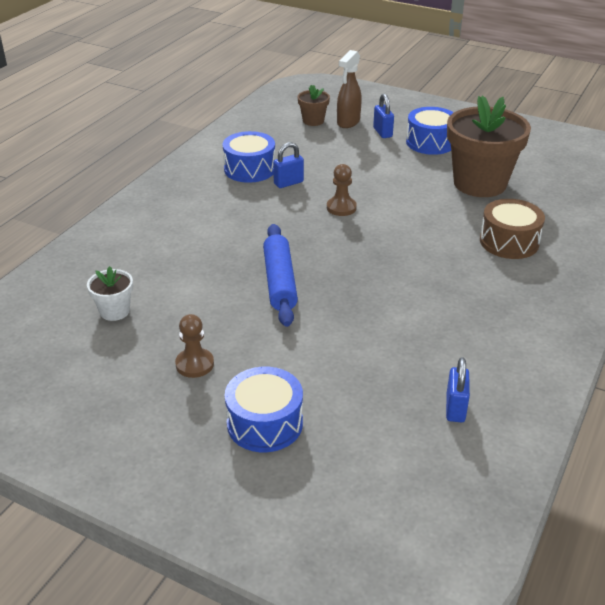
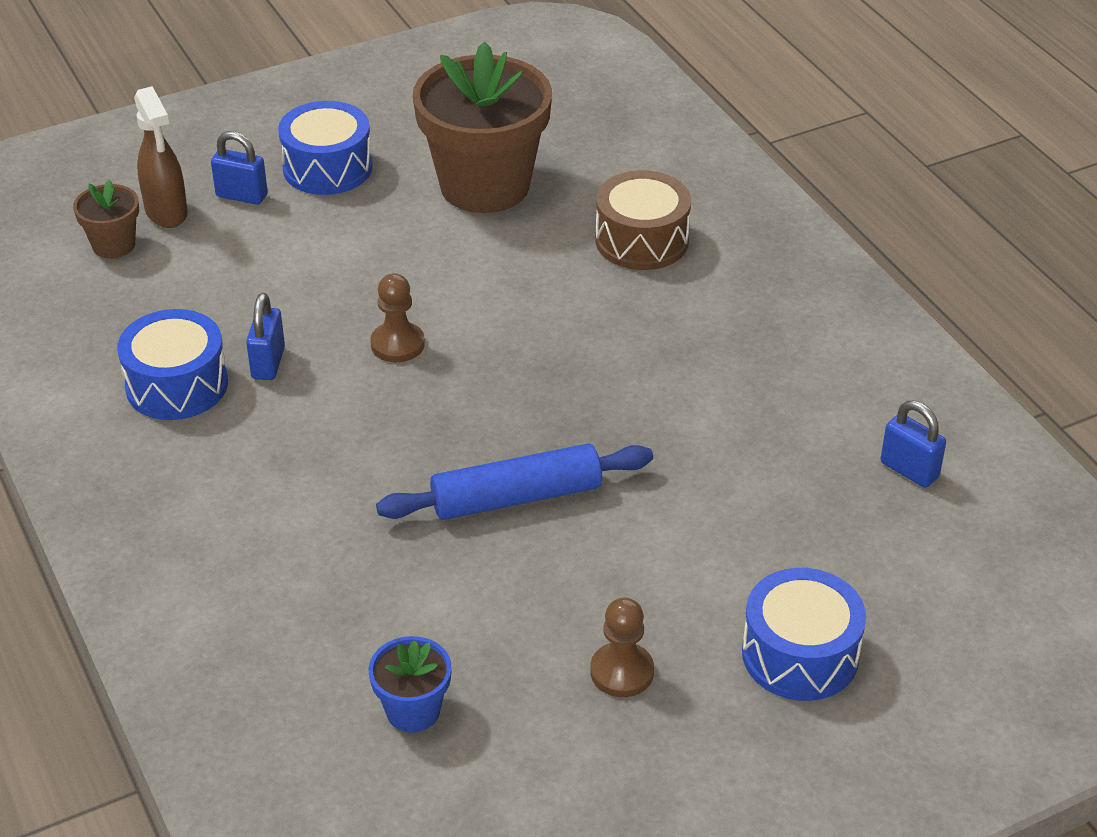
camera: 55 degrees left, 5 degrees up
(115, 311) = (413, 710): white flower pot -> blue flower pot
(280, 282) = (516, 497): blue rolling pin -> blue rolling pin turned 45 degrees counterclockwise

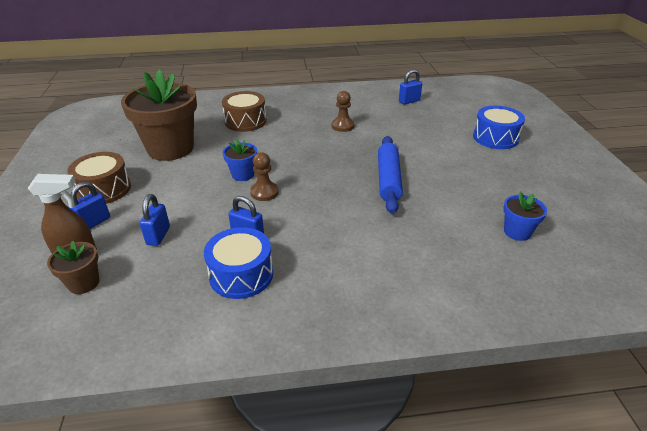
camera: 70 degrees left, 5 degrees down
(234, 270) = (158, 236): none -> blue padlock
(327, 167) = (104, 189): blue drum -> brown drum
(441, 301) = (243, 174): none -> blue flower pot
(622, 672) = (499, 174): brown pawn -> brown pawn (343, 126)

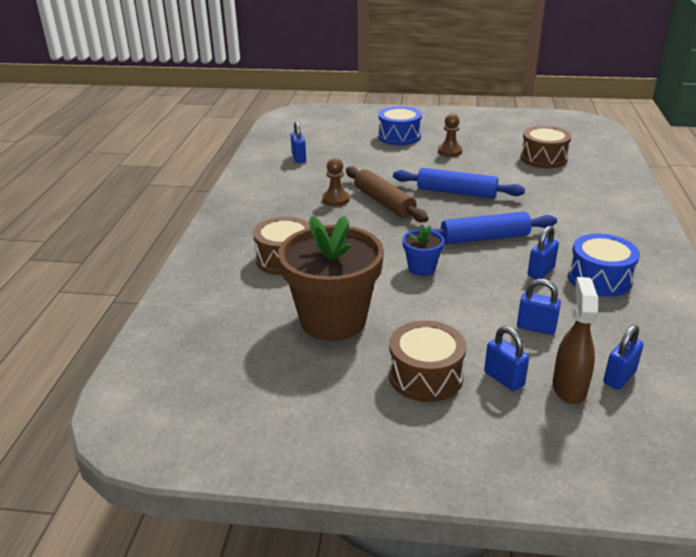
camera: 75 degrees left, 5 degrees down
(84, 283) = (619, 377): brown flower pot -> blue padlock
(264, 192) = (463, 257): brown pawn -> brown pawn (450, 151)
(302, 201) = (484, 238): none -> blue rolling pin
(348, 146) = (384, 202): none -> brown rolling pin
(517, 232) = (543, 158): blue flower pot -> brown drum

